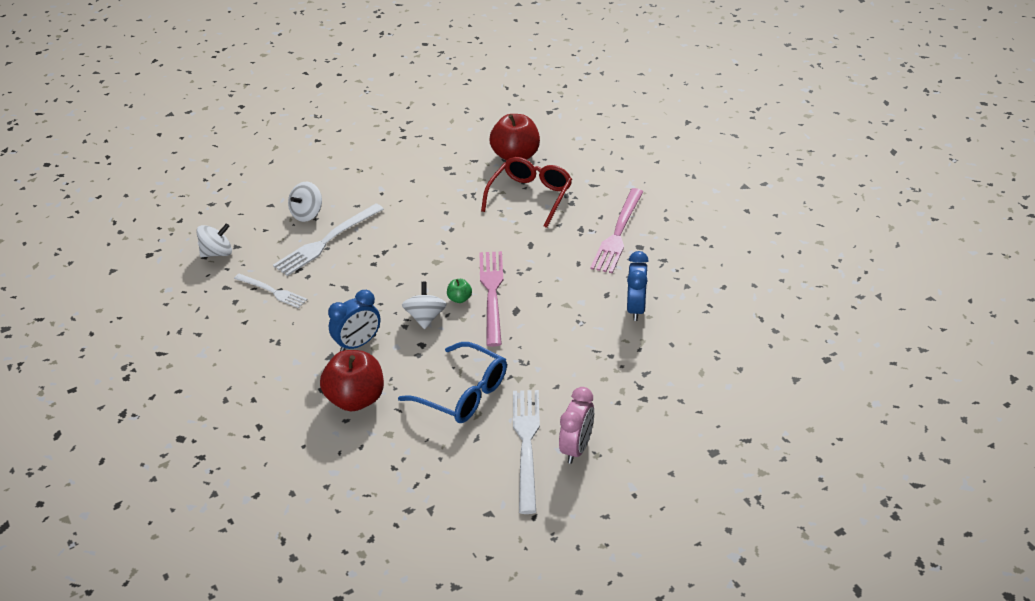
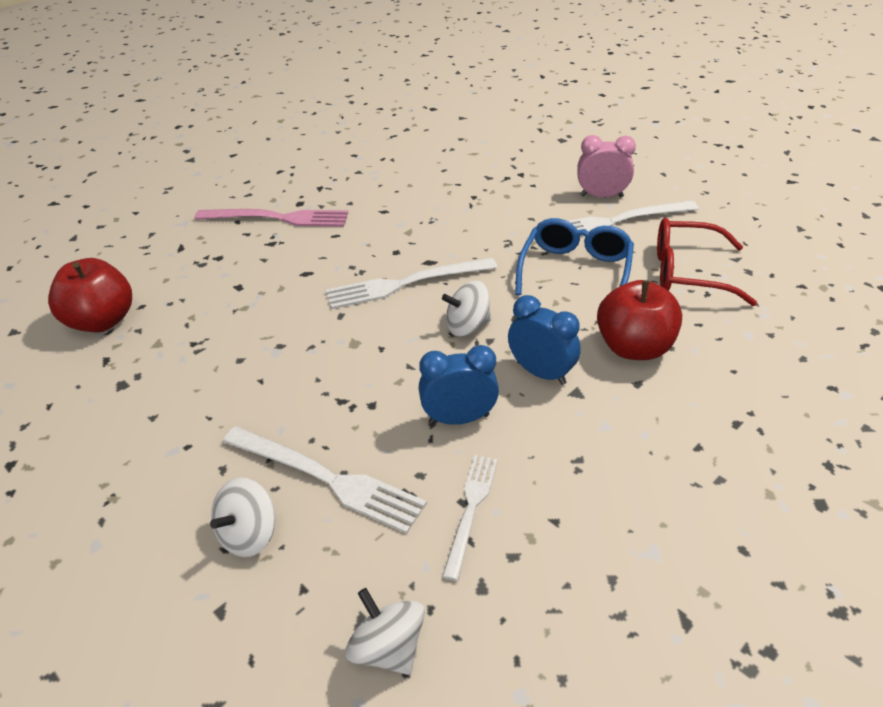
camera: 105 degrees left, 0 degrees up
(307, 214) = (249, 534): white spinning top -> white spinning top turned 105 degrees clockwise
(459, 299) = (423, 306): green apple -> none
(492, 294) = (406, 284): pink fork -> white fork
(530, 196) = (203, 291): red glasses -> red glasses (687, 273)
(636, 308) = (400, 192): blue clock -> blue clock (459, 419)

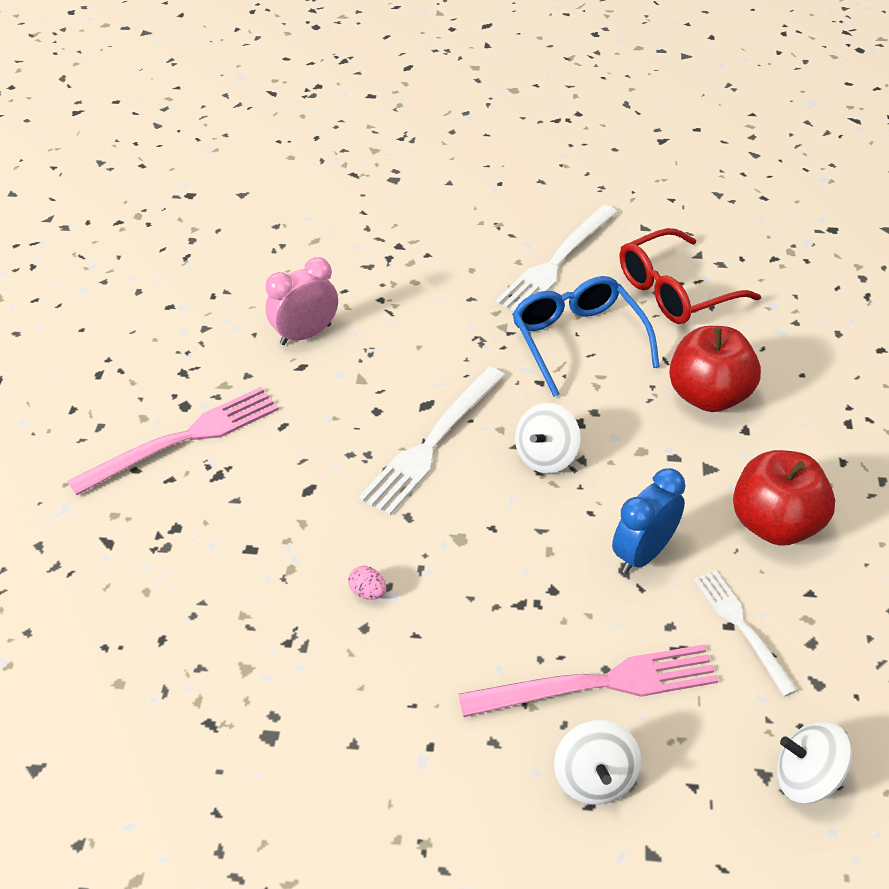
camera: 40 degrees left, 5 degrees up
(102, 321) = (138, 685): red apple -> red apple (775, 524)
(266, 342) = (368, 592): none -> pink egg
(326, 479) = (598, 684): white fork -> pink fork
(541, 373) = (661, 466): blue clock -> none
(601, 196) = (511, 237): pink clock -> pink clock (305, 334)

